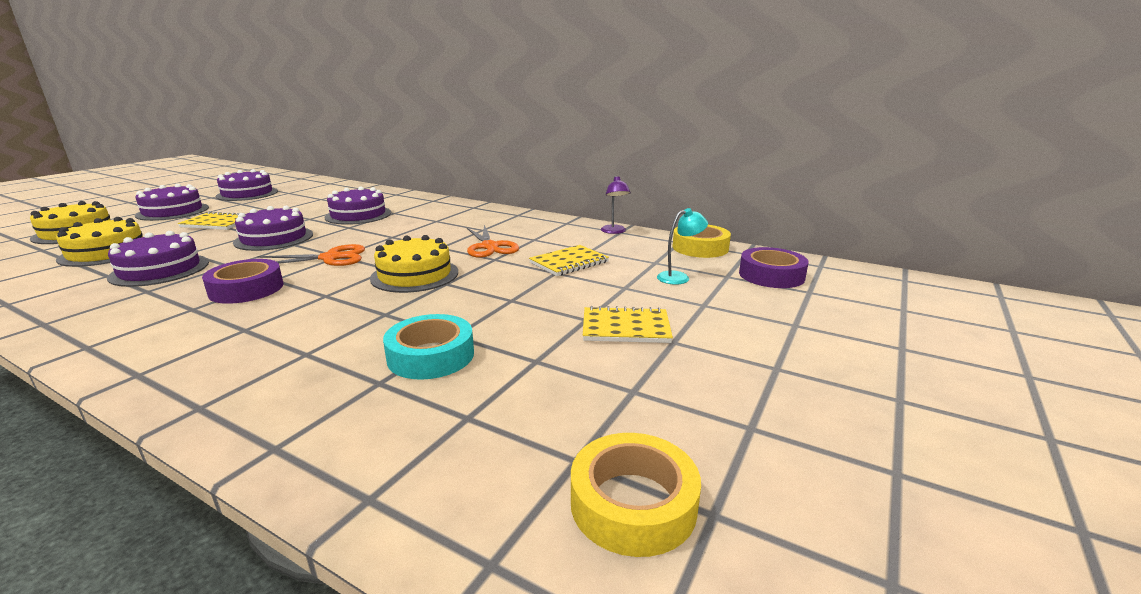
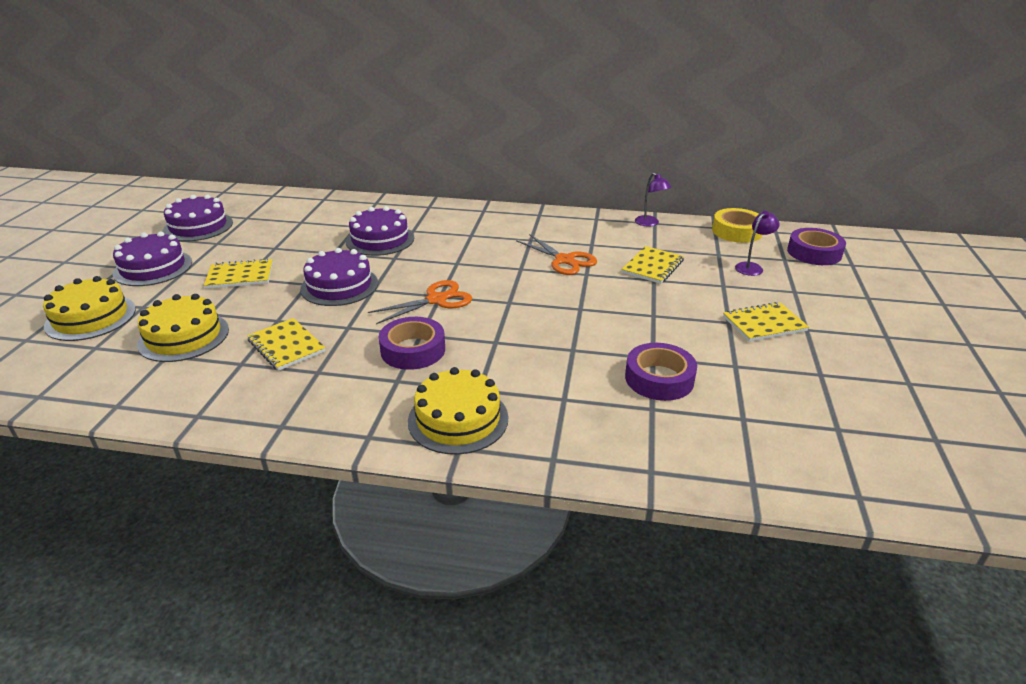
camera: 20 degrees left, 10 degrees up
(160, 270) = (286, 346): purple cake -> yellow notebook
(415, 275) = (542, 305): yellow cake -> yellow cake (458, 419)
(431, 356) = (659, 378): turquoise tape -> purple tape
(633, 503) = (893, 445): yellow tape -> none
(679, 277) = (752, 267): turquoise lamp -> purple lamp

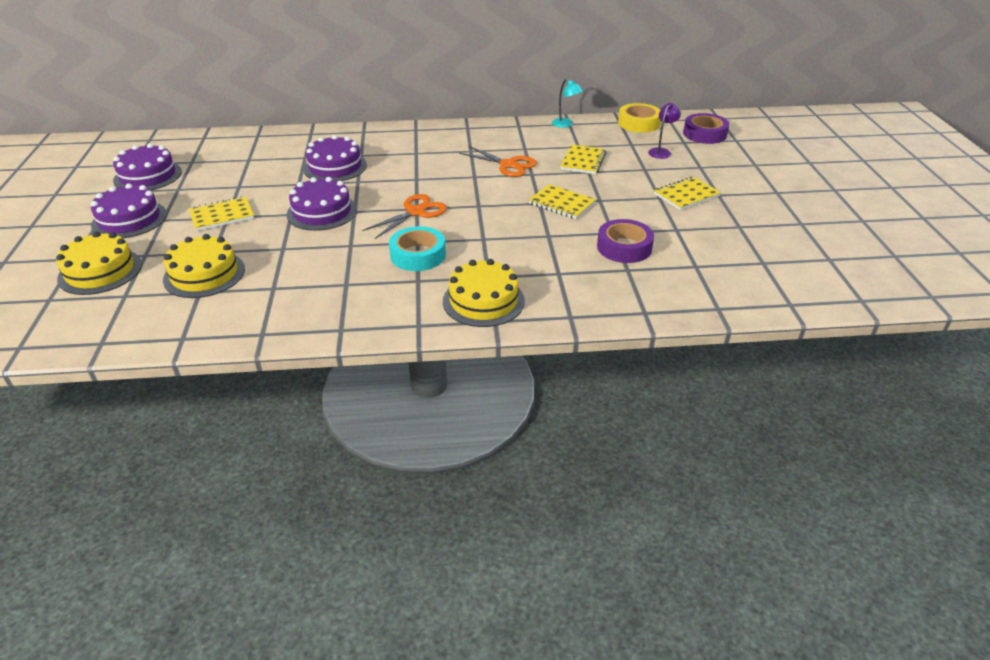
camera: 15 degrees left, 5 degrees up
(286, 346) = (305, 268): yellow notebook -> yellow notebook (561, 203)
(413, 350) = (418, 255): purple tape -> turquoise tape
(650, 223) = (565, 124): purple lamp -> turquoise lamp

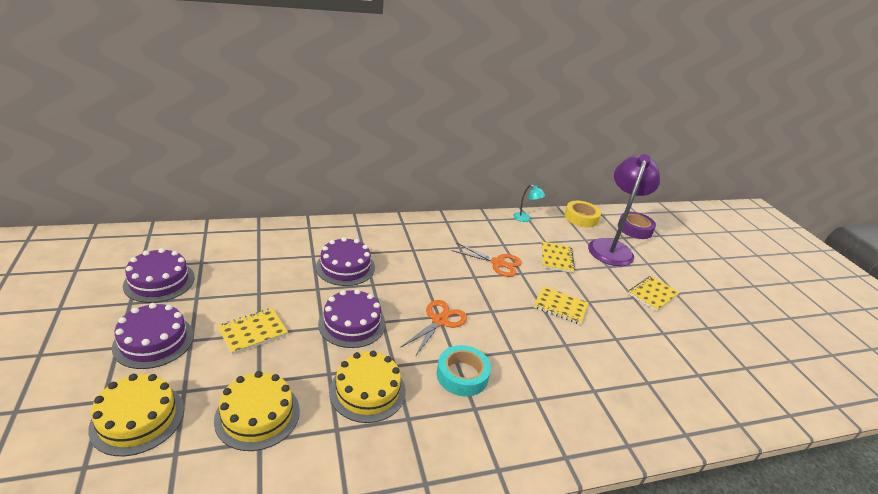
camera: 15 degrees left, 5 degrees down
(483, 301) = (545, 431): yellow cake -> yellow cake (367, 391)
(624, 247) = (633, 356): purple tape -> none
(661, 151) = (611, 247): purple lamp -> purple lamp, size x2.45

